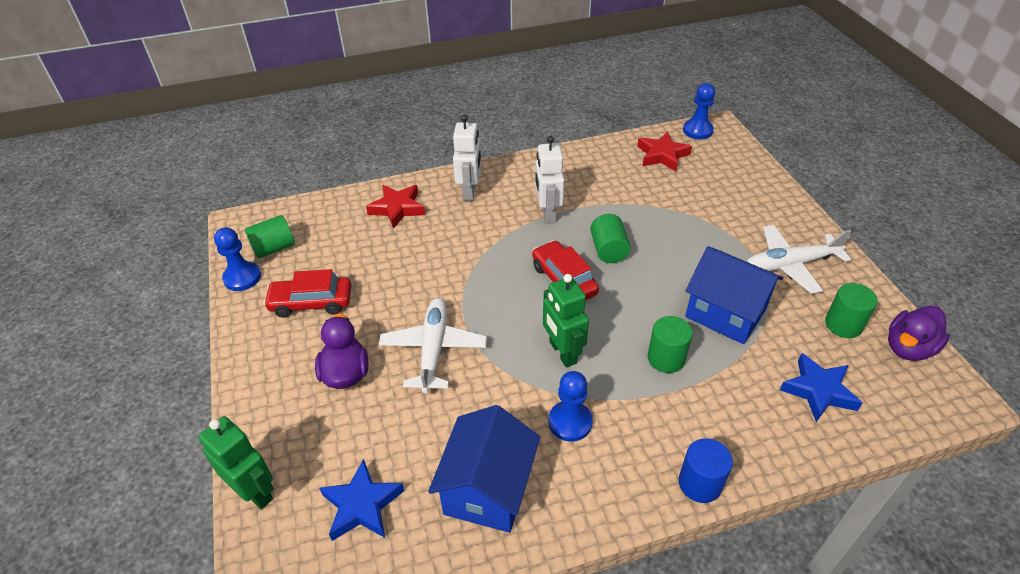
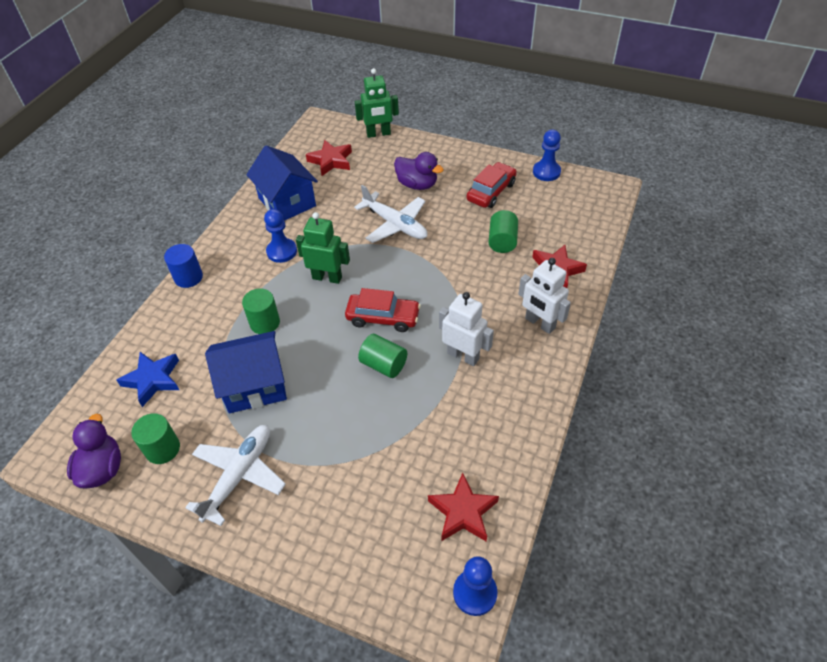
camera: 130 degrees right, 5 degrees up
(274, 248) = (565, 193): green cylinder -> green cylinder (502, 241)
(362, 505) = (331, 161): blue star -> red star

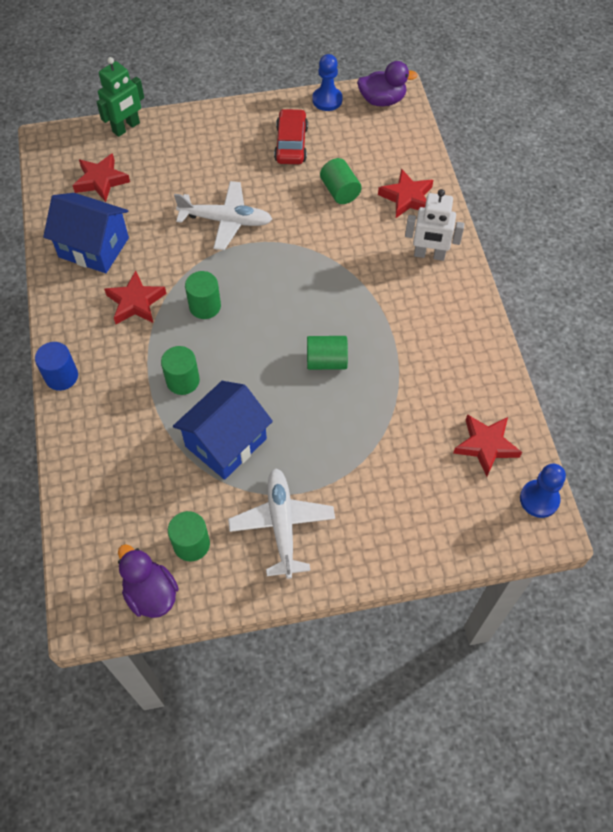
camera: 35 degrees left, 10 degrees up
(153, 380) = (122, 491): blue star -> none
(282, 251) = (135, 302): blue pawn -> red star
(327, 277) = (205, 306): green robot -> green cylinder
(383, 318) = (290, 318): red car -> none
(417, 184) = (213, 168): purple duck -> purple duck (382, 100)
(463, 356) = (388, 317): white robot -> none

